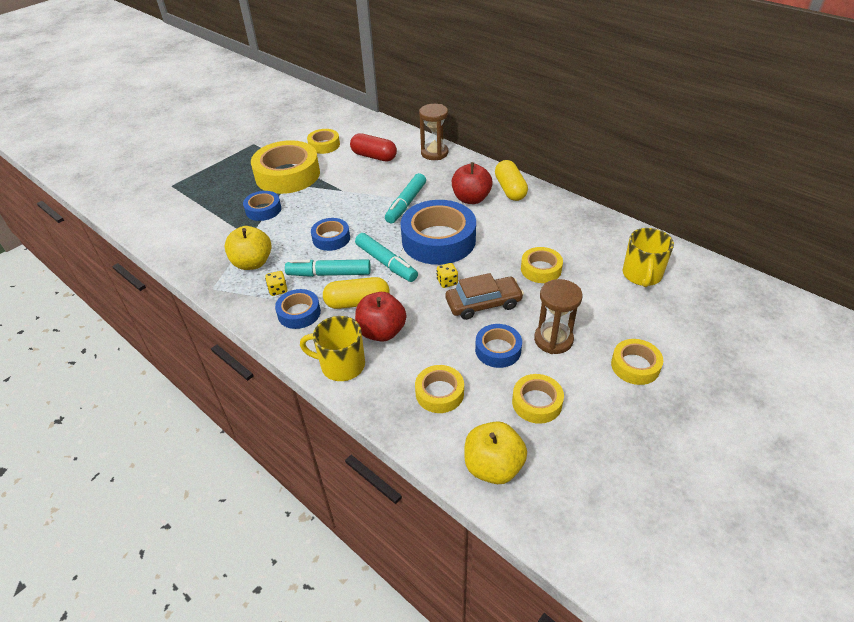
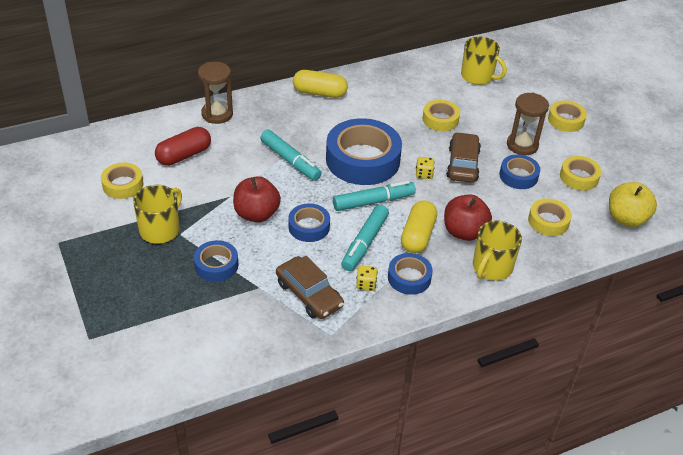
camera: 70 degrees left, 0 degrees up
(252, 263) = (309, 294): yellow apple -> brown car
(287, 175) = (160, 229): yellow tape -> yellow mug
(471, 199) = (315, 119): red apple -> red apple (256, 214)

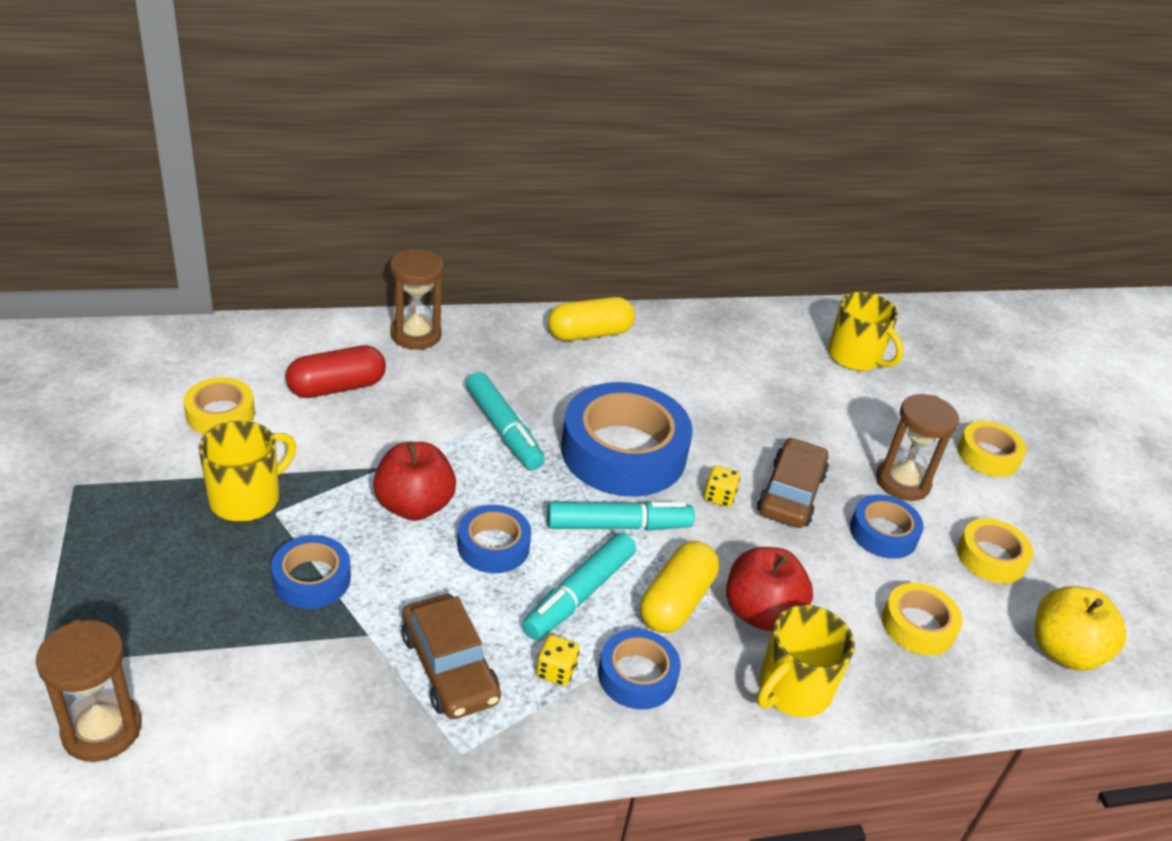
camera: 10 degrees right, 5 degrees down
(139, 364) = (102, 730): none -> brown hourglass
(319, 93) = (589, 334): yellow capsule -> yellow capsule turned 45 degrees counterclockwise
(440, 119) = (773, 413): yellow tape -> none

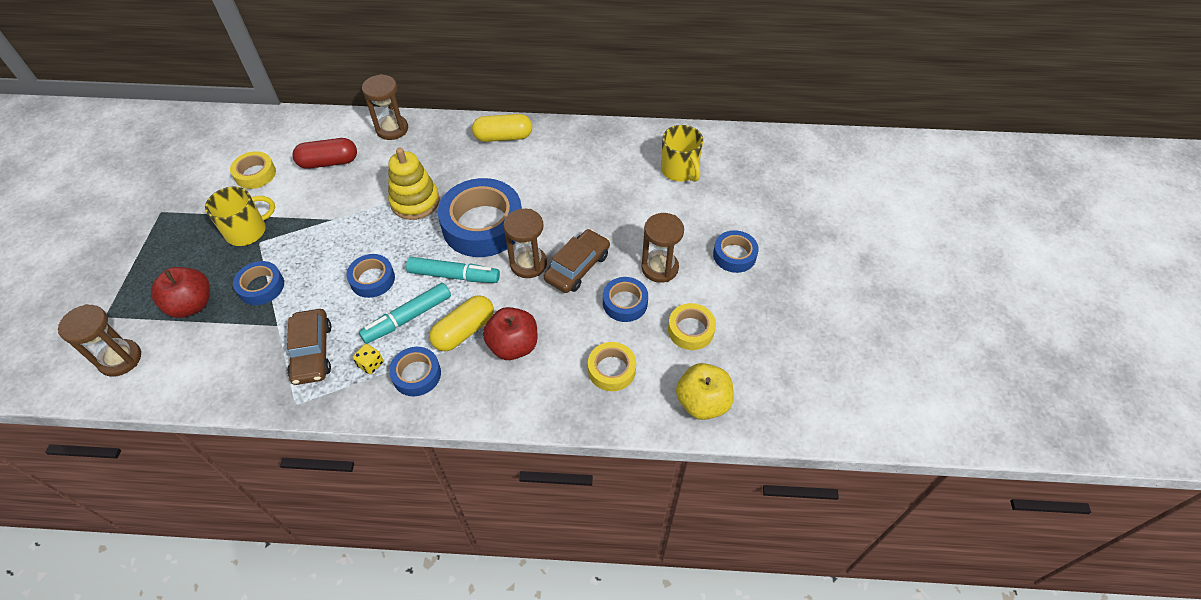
camera: 20 degrees right, 15 degrees up
(414, 506) = (338, 247): red apple -> red apple (192, 305)
(503, 430) = (415, 202): turquoise marker -> yellow stacking toy
(719, 497) = (528, 264): yellow dice -> brown hourglass
(792, 689) = (506, 399): yellow mug -> none
(988, 455) = (734, 255): yellow tape -> blue tape

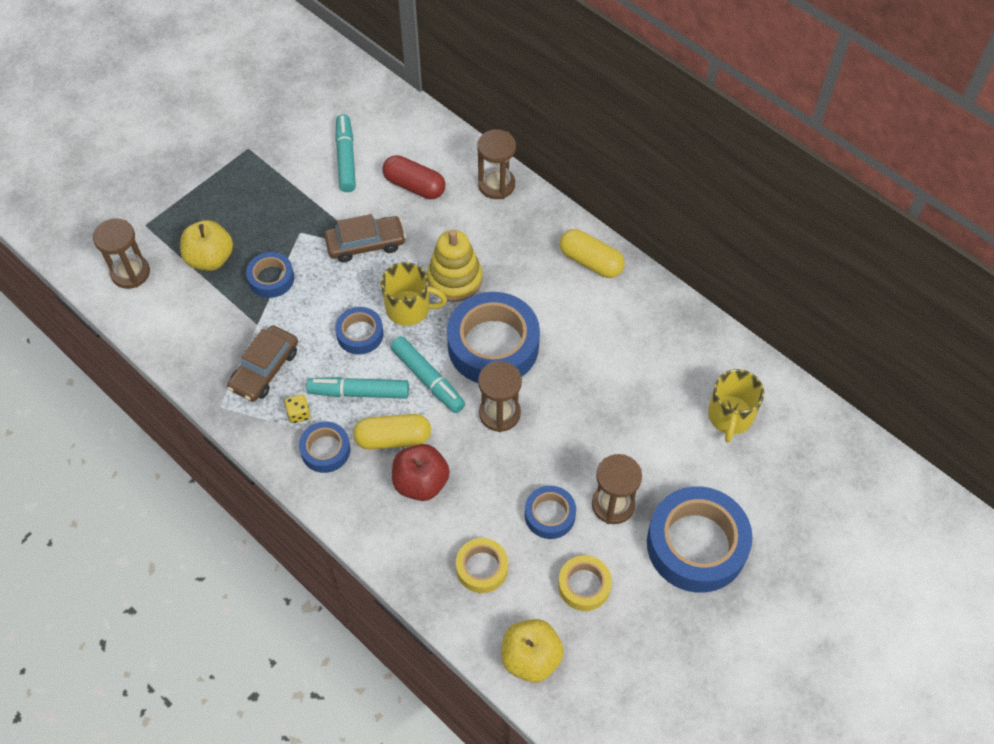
camera: 40 degrees right, 5 degrees up
(192, 305) = (210, 259): red apple -> yellow apple
(247, 231) = (299, 215): yellow mug -> yellow mug (409, 308)
(255, 174) = (346, 158): yellow tape -> turquoise marker
(577, 267) = (539, 448): brown car -> brown car (365, 244)
(734, 255) = (696, 544): blue tape -> blue tape, size x1.94

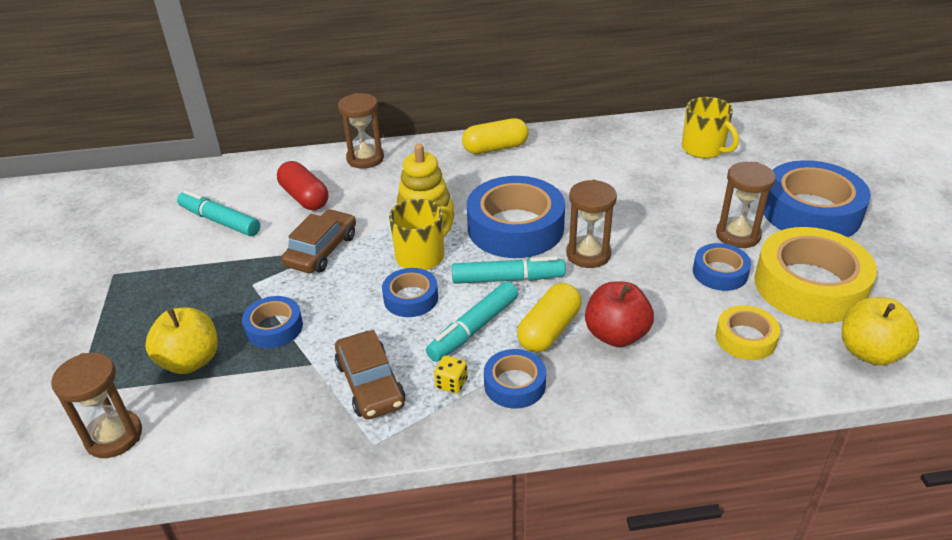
camera: 50 degrees left, 20 degrees down
(414, 186) = (305, 197): red capsule -> red capsule turned 75 degrees clockwise
(584, 585) = (809, 285): yellow tape -> yellow tape, size x1.94

